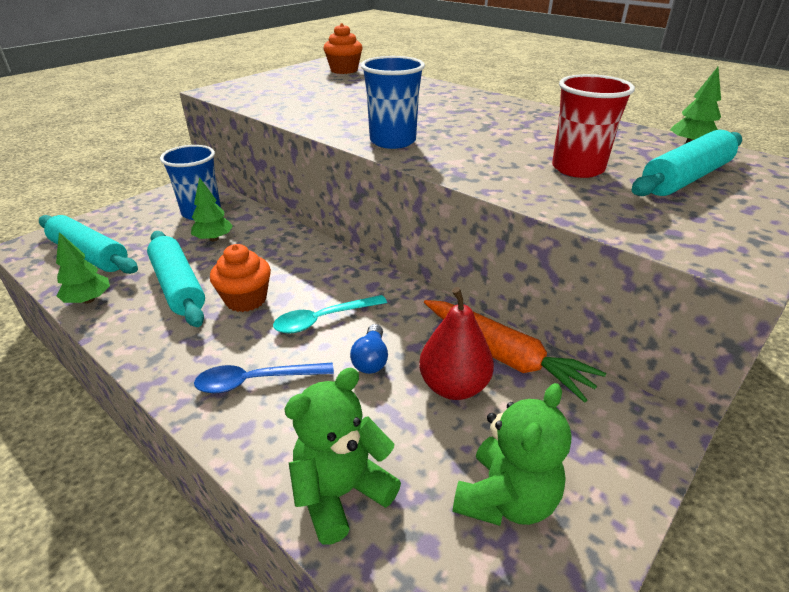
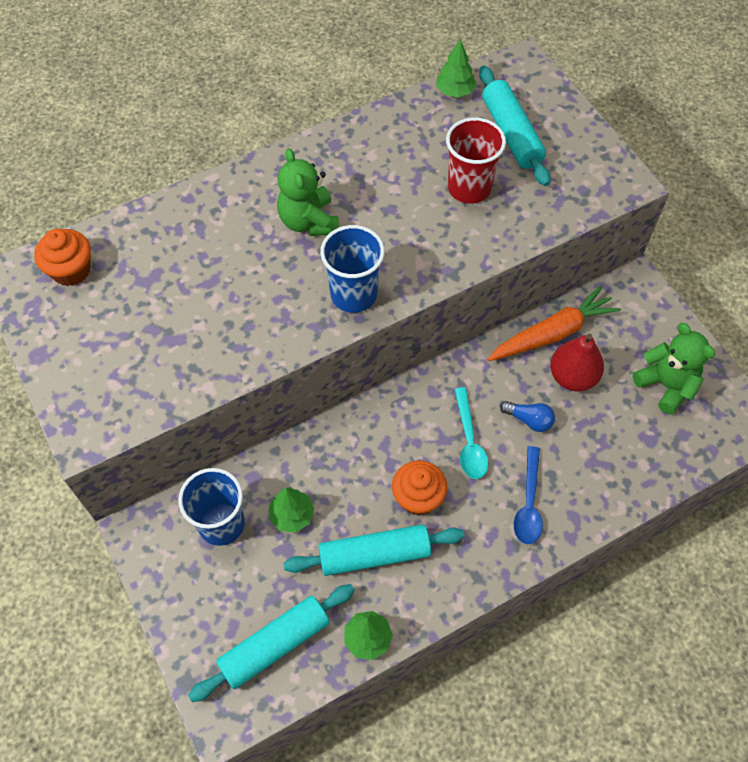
camera: 70 degrees left, 25 degrees up
(341, 492) = (640, 469): green teddy bear -> green teddy bear (309, 221)

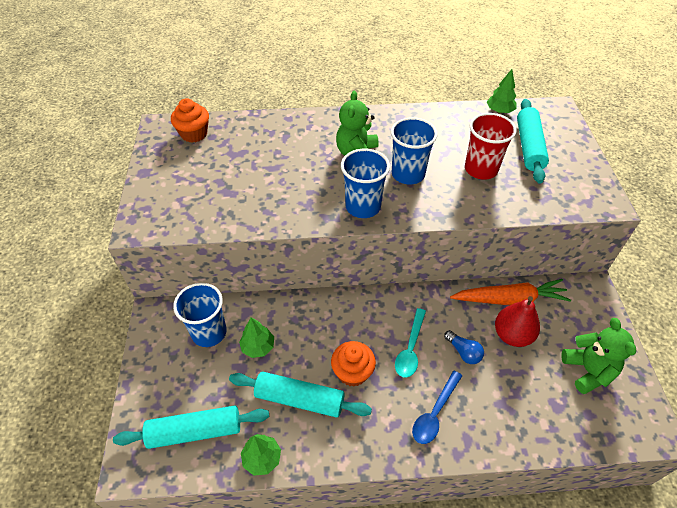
camera: 25 degrees right, 10 degrees down
(386, 227) = (408, 174): none -> blue cup

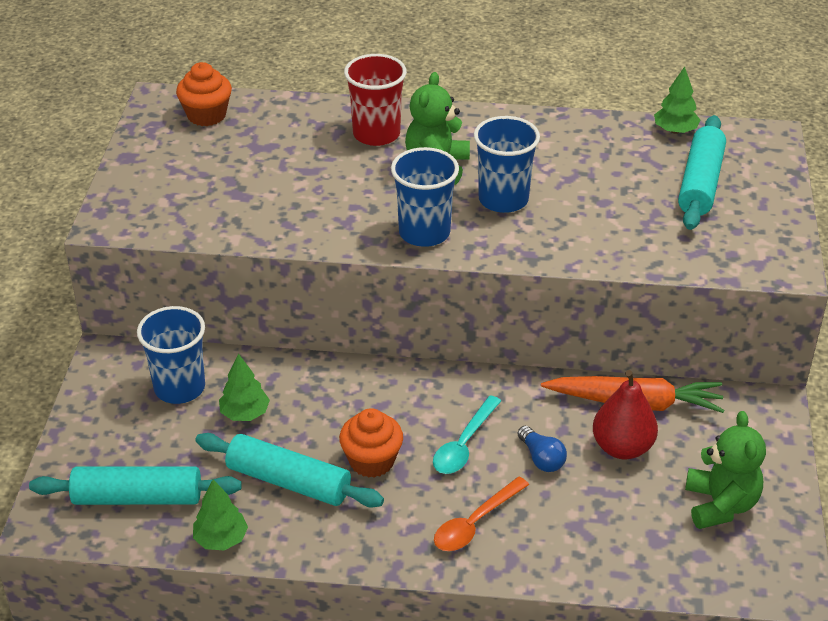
camera: 10 degrees right, 10 degrees down
(435, 413) = (475, 523): blue spoon -> orange spoon
(481, 169) = (614, 205): red cup -> red cup (376, 134)

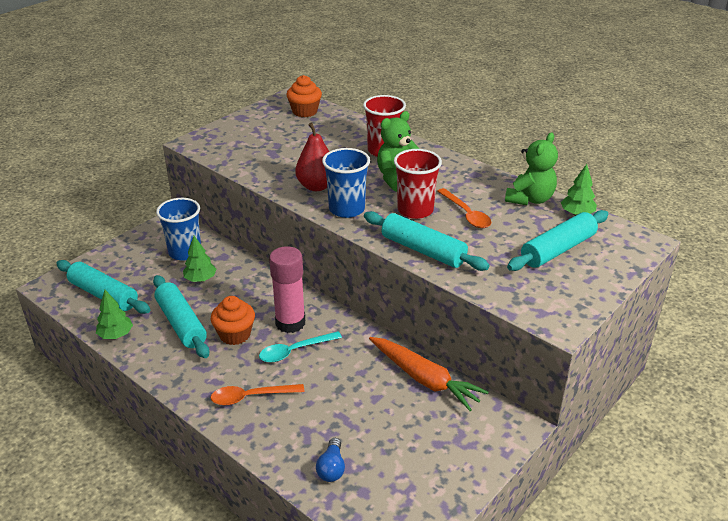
camera: 35 degrees right, 5 degrees down
(421, 413) = (290, 323): none -> pink glue stick
(503, 199) = (415, 210): blue cup -> red cup
(541, 458) = (330, 381): blue light bulb -> blue light bulb (331, 468)
(563, 180) = (466, 214): none -> orange spoon
(568, 247) = (423, 250): none -> turquoise rolling pin
(622, 447) = (386, 400): red pear -> red pear (316, 186)
(720, 505) = (412, 468): green teddy bear -> green teddy bear (530, 199)

